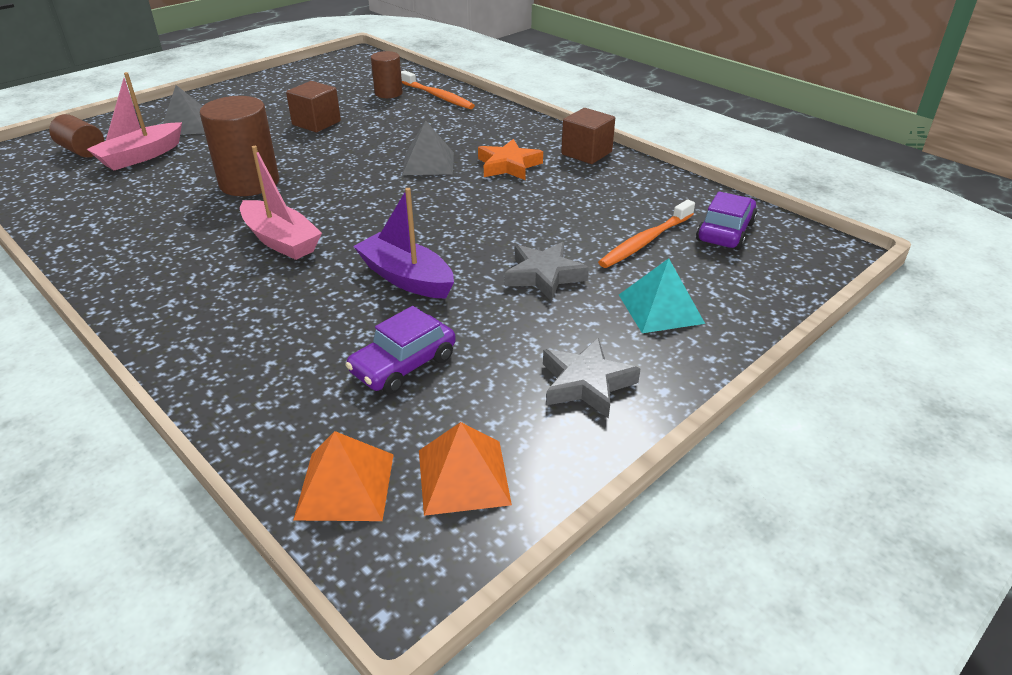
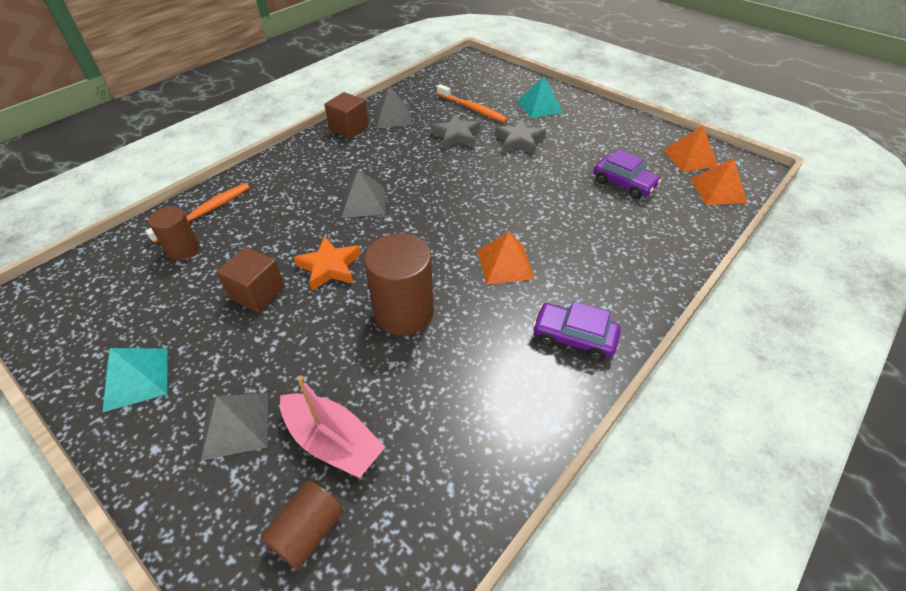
camera: 95 degrees left, 10 degrees up
(255, 93) = (136, 379): none -> turquoise pyramid
(281, 241) = (505, 264): pink boat -> orange pyramid
(406, 278) = (538, 193): purple boat -> none
(508, 165) = (369, 161): orange star -> orange star (330, 267)
(586, 383) = (609, 127): grey star -> grey star (456, 136)
(616, 179) = (392, 117): none -> grey pyramid
(725, 232) = (456, 85): purple car -> purple car (574, 337)

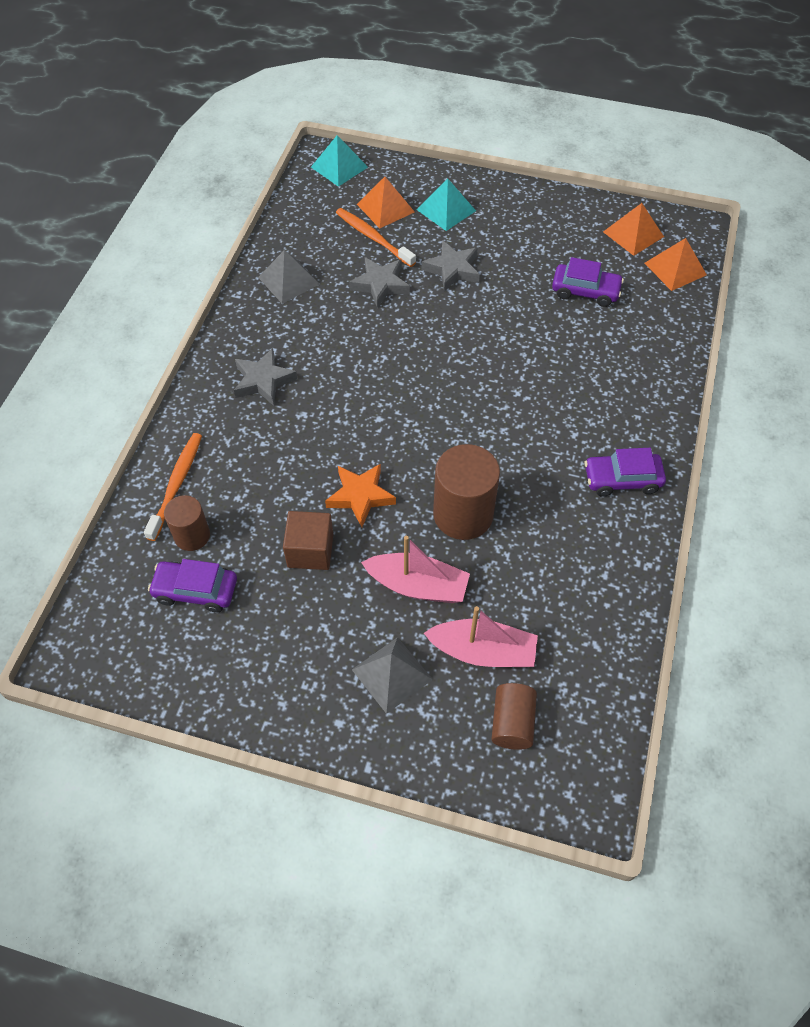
camera: 25 degrees left, 10 degrees up
(136, 379) = (267, 676): turquoise pyramid -> turquoise pyramid (339, 167)
(148, 288) = (195, 590): none -> purple car
(320, 355) = (417, 586): none -> pink boat
(324, 168) = (263, 381): none -> grey star
(349, 128) = (250, 314): brown cube -> none
(363, 202) = (339, 408): grey pyramid -> none
(472, 108) = (373, 238): orange toothbrush -> orange toothbrush turned 150 degrees counterclockwise
(505, 264) = (524, 428): orange pyramid -> orange pyramid (385, 208)

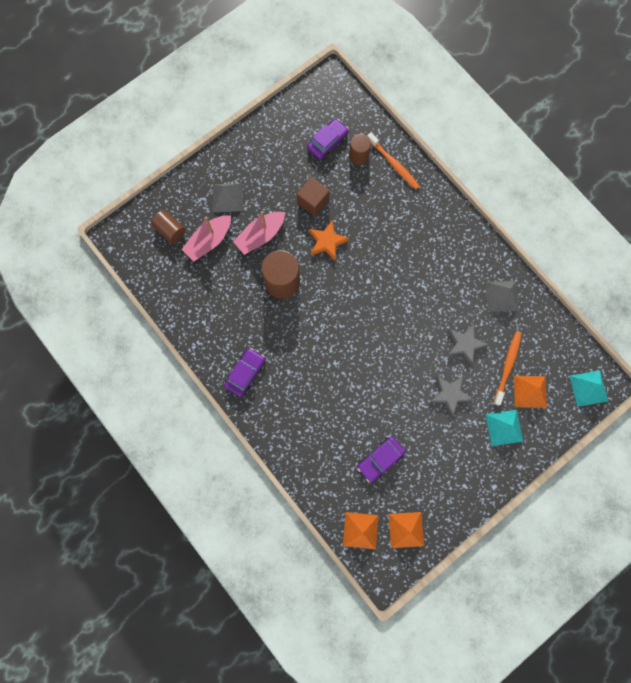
camera: 125 degrees right, 20 degrees up
(263, 381) = (433, 239): grey star -> none
(373, 238) = (507, 366): orange toothbrush -> orange toothbrush turned 60 degrees counterclockwise

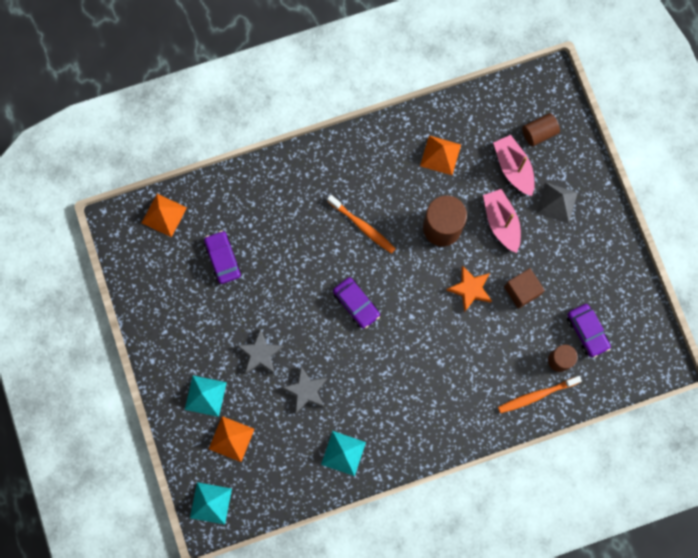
camera: 110 degrees right, 0 degrees up
(245, 373) = (359, 159): purple car -> purple car (356, 304)
(406, 529) = (147, 258): orange pyramid -> orange pyramid (440, 155)
(502, 296) = (343, 453): grey pyramid -> turquoise pyramid
(507, 366) = (266, 426): orange toothbrush -> orange toothbrush (362, 226)

